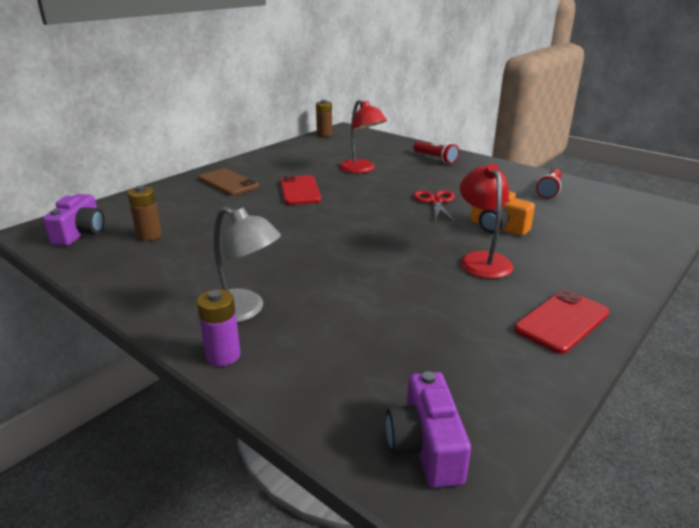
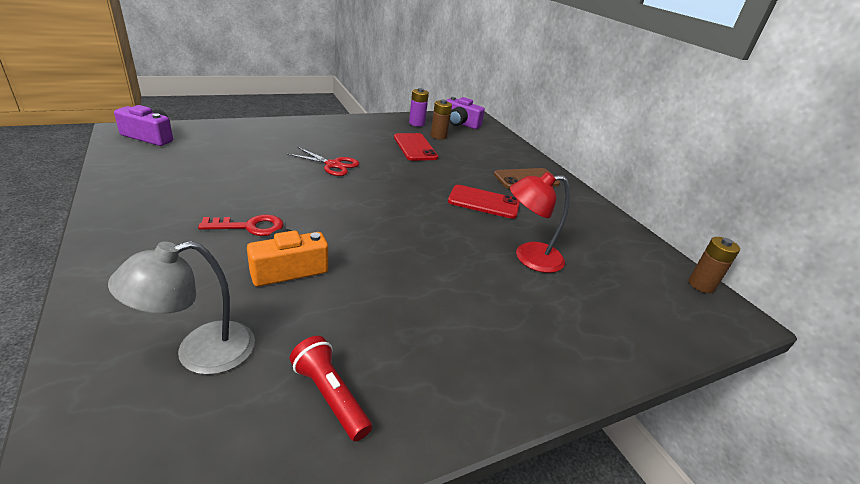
camera: 110 degrees right, 5 degrees up
(223, 355) = (280, 124): purple battery -> purple battery (416, 123)
(244, 311) = (312, 136): grey lamp -> grey lamp (200, 353)
(435, 158) = (549, 344): red flashlight -> none
(435, 202) = (391, 263): red scissors -> red scissors (333, 165)
(482, 260) = (249, 227): red lamp -> red key
(562, 321) = (132, 213): red phone -> red phone (415, 147)

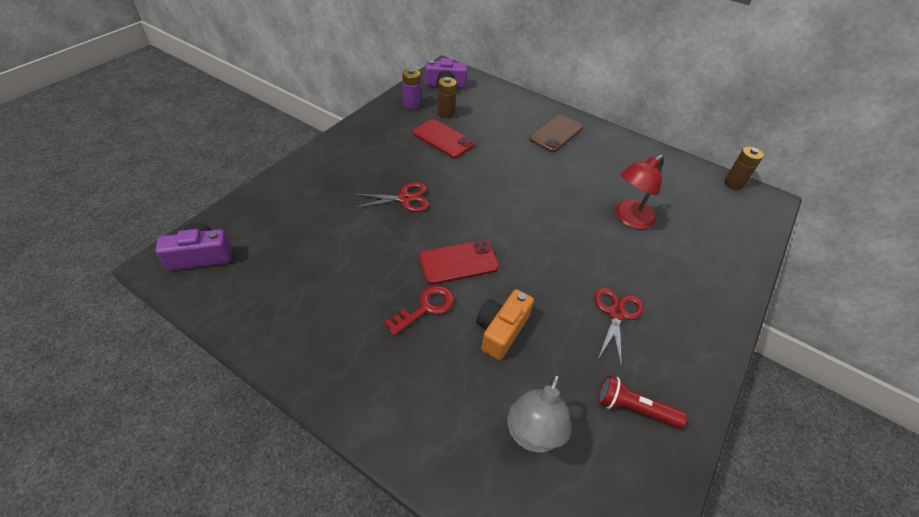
camera: 30 degrees left, 15 degrees up
(418, 314) = (616, 313): none -> red scissors
(483, 202) = (553, 178): red phone -> red phone (458, 262)

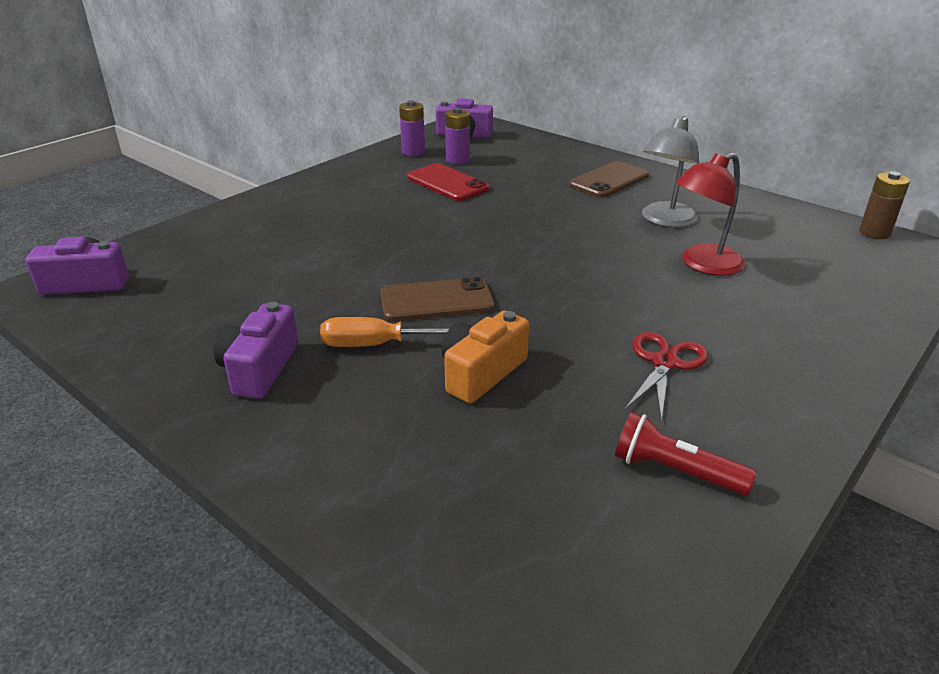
camera: 10 degrees right, 15 degrees down
(350, 336) = (259, 368): none -> purple camera
(405, 199) = (378, 237): red scissors -> none
(425, 308) = (375, 345): red key -> orange screwdriver
(446, 113) = (457, 160): brown battery -> purple battery
(458, 262) = (436, 300): red phone -> brown phone
(531, 435) = (500, 492): grey lamp -> grey lamp (665, 220)

